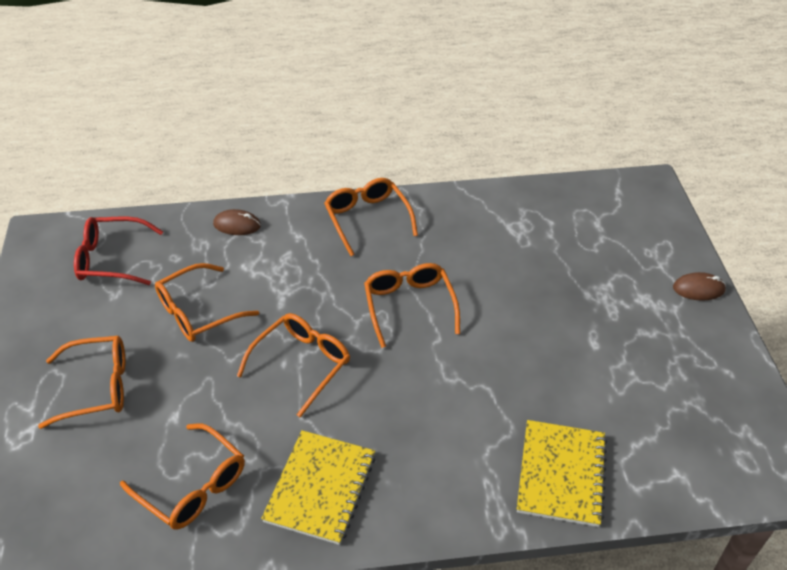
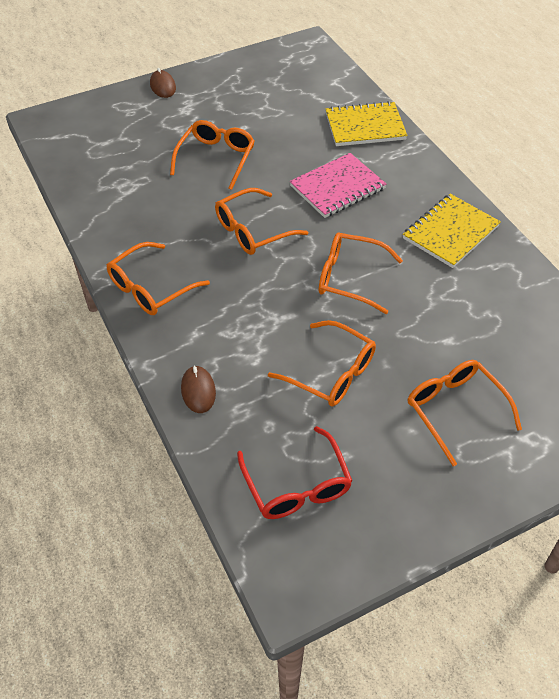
camera: 110 degrees left, 5 degrees up
(193, 486) = (497, 302): orange glasses -> orange glasses (216, 158)
(320, 488) = (450, 232): yellow notebook -> yellow notebook turned 45 degrees counterclockwise
(448, 401) = (337, 187): none -> pink notebook

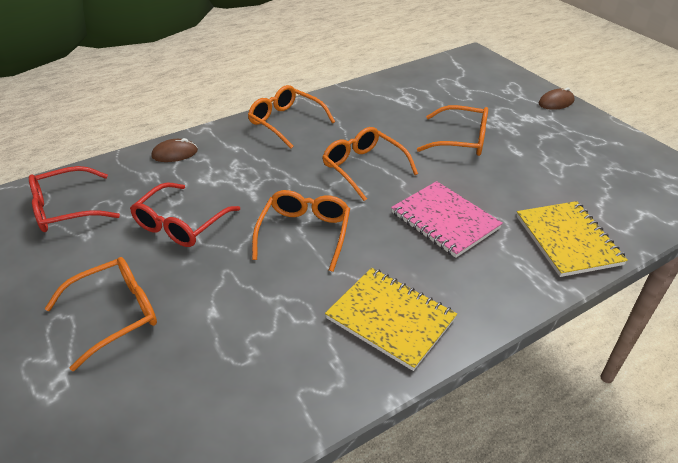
camera: 85 degrees right, 10 degrees down
(331, 373) = (180, 224): orange glasses -> red glasses

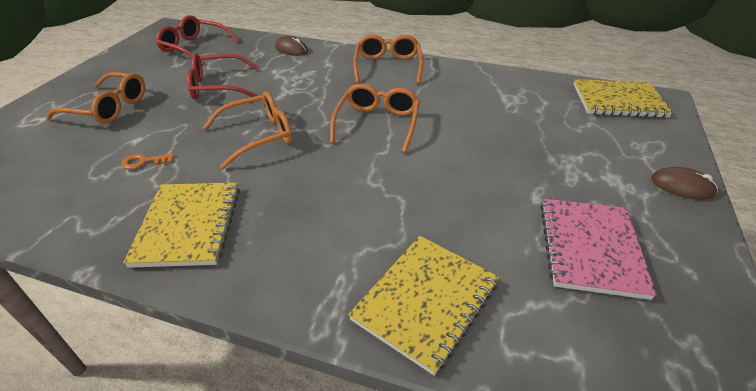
camera: 50 degrees right, 0 degrees up
(261, 317) = (144, 162): none -> orange key
(445, 220) = (357, 198): pink notebook -> pink notebook (590, 248)
(457, 67) = (618, 101): none -> yellow notebook
(461, 140) = (499, 154): orange glasses -> none

